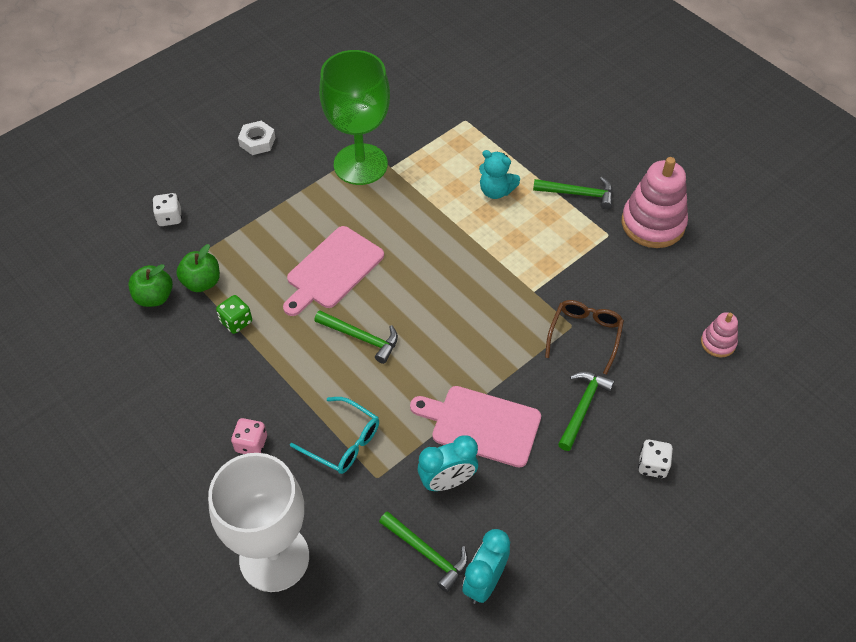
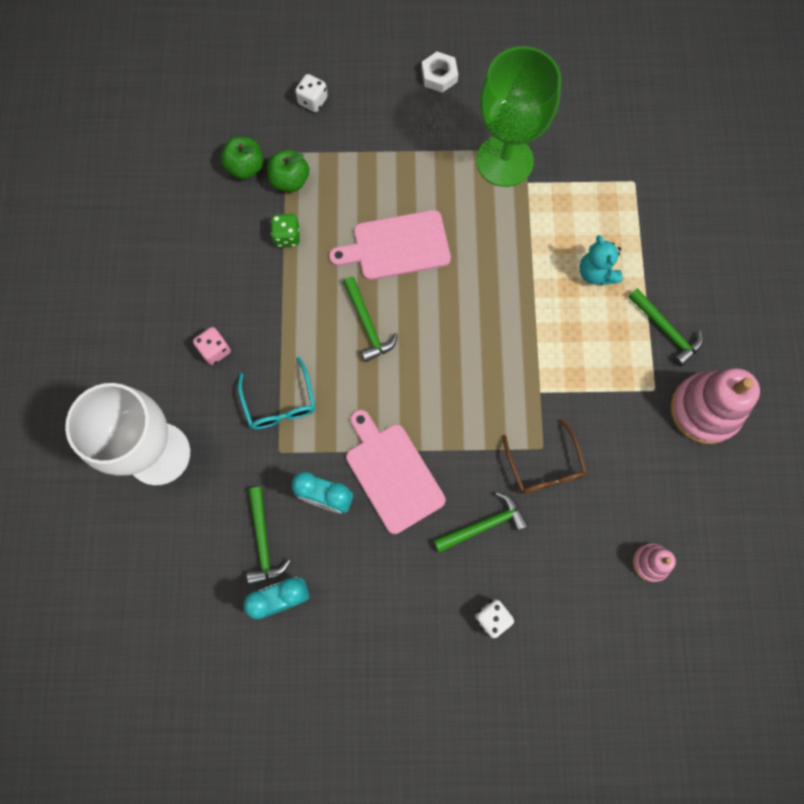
camera: 40 degrees right, 20 degrees up
(584, 336) = (544, 465): brown glasses -> brown glasses turned 105 degrees clockwise

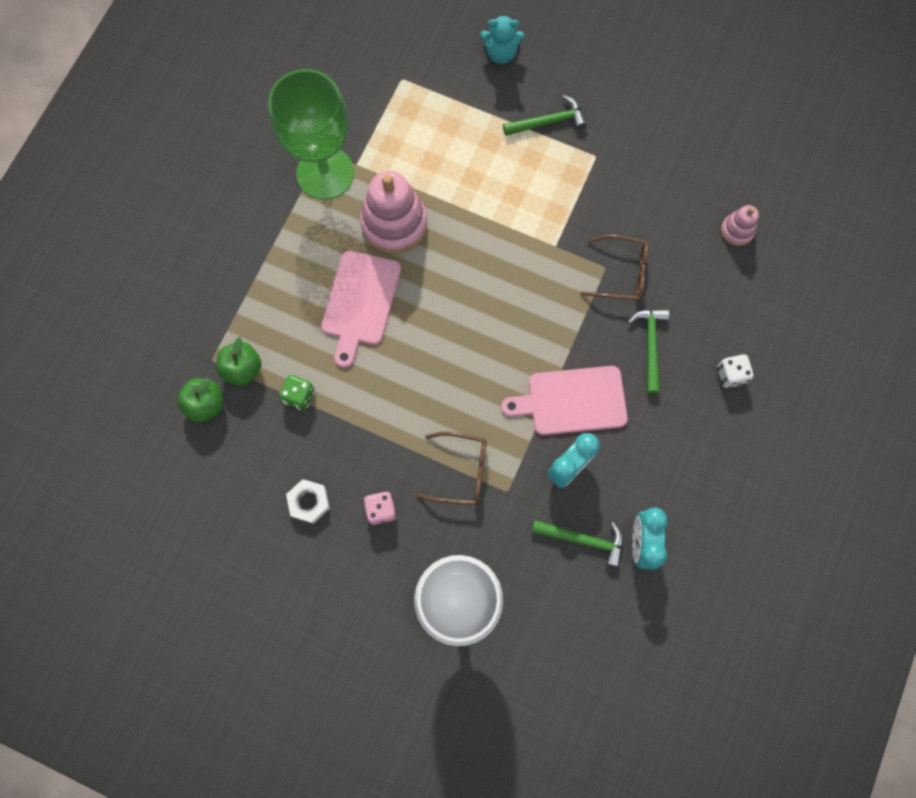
camera: 65 degrees left, 0 degrees up
(279, 402) = (460, 471): turquoise glasses -> brown glasses
(313, 101) = (169, 312): white dice -> none
(367, 325) = (424, 362): green hammer -> none
(439, 76) = (207, 188): white nut -> white nut (309, 502)
(596, 273) = (470, 150): turquoise teddy bear -> turquoise teddy bear (501, 53)
(704, 410) = (630, 127): pink stacking toy -> pink stacking toy (394, 224)

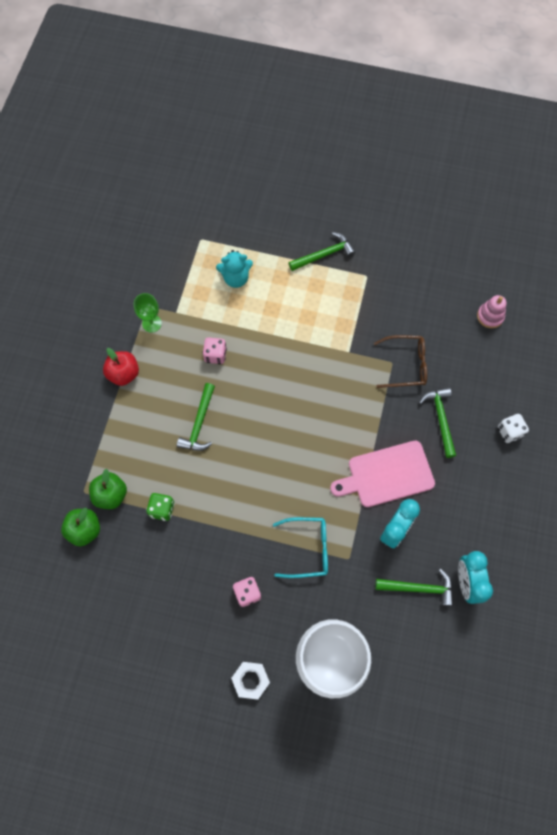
camera: 10 degrees left, 5 degrees down
(282, 228) = (124, 374): none -> red apple
(309, 502) = (185, 597): white nut -> white nut (250, 680)
(325, 173) = (152, 323): green goblet -> green goblet, size x0.41
(360, 302) = (199, 423): pink cutting board -> green hammer
(394, 224) = (215, 355): pink stacking toy -> pink dice
(460, 471) = (307, 549): brown glasses -> turquoise glasses
(501, 53) = (276, 207): turquoise teddy bear -> turquoise teddy bear (236, 278)

